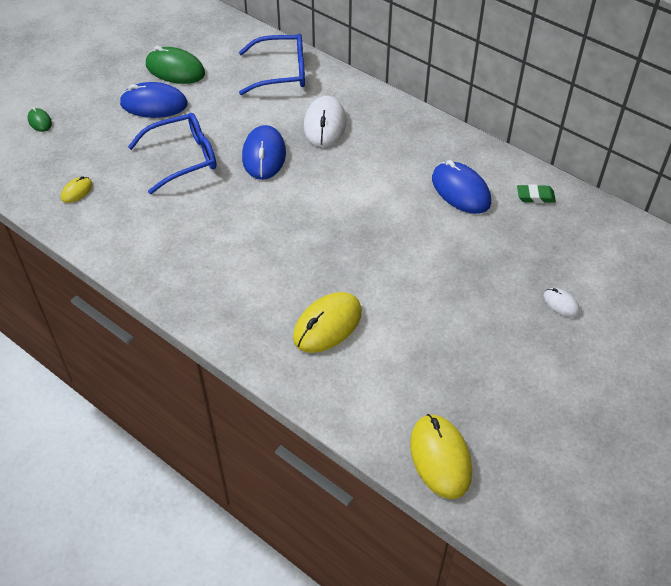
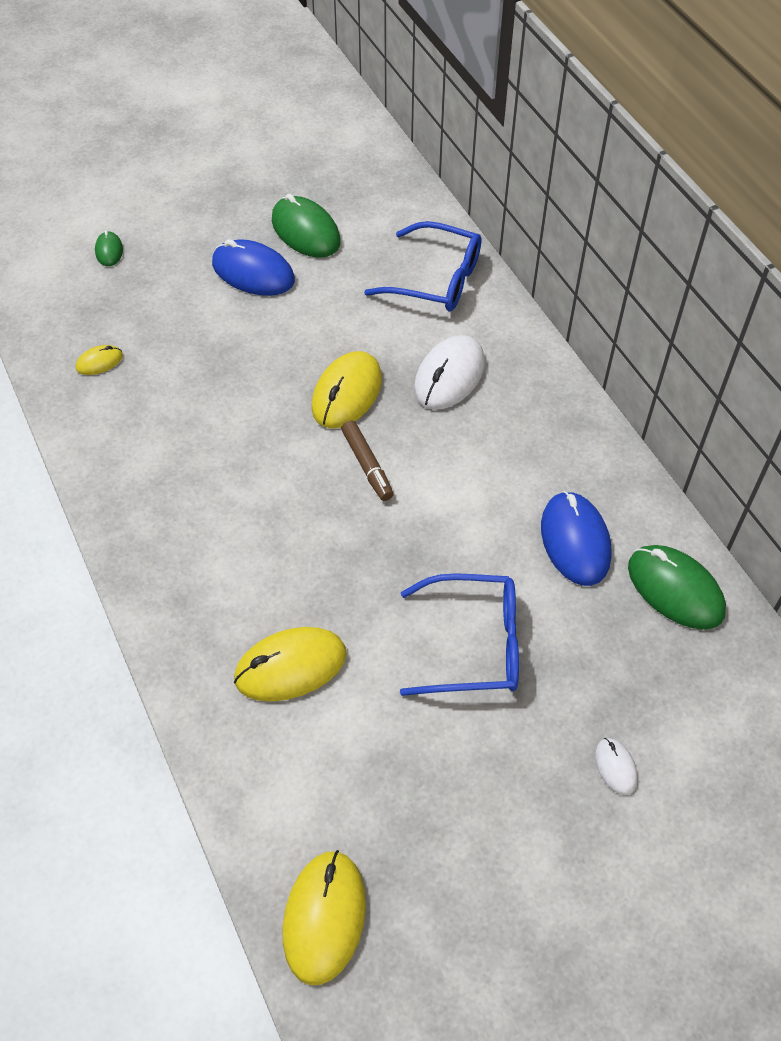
camera: 25 degrees right, 5 degrees up
(183, 158) = (247, 361): blue glasses -> blue glasses (474, 644)
(264, 155) = (347, 393): blue mouse -> yellow mouse
(304, 192) = (367, 465): none -> brown marker
(535, 196) = (675, 589): green eraser -> green mouse

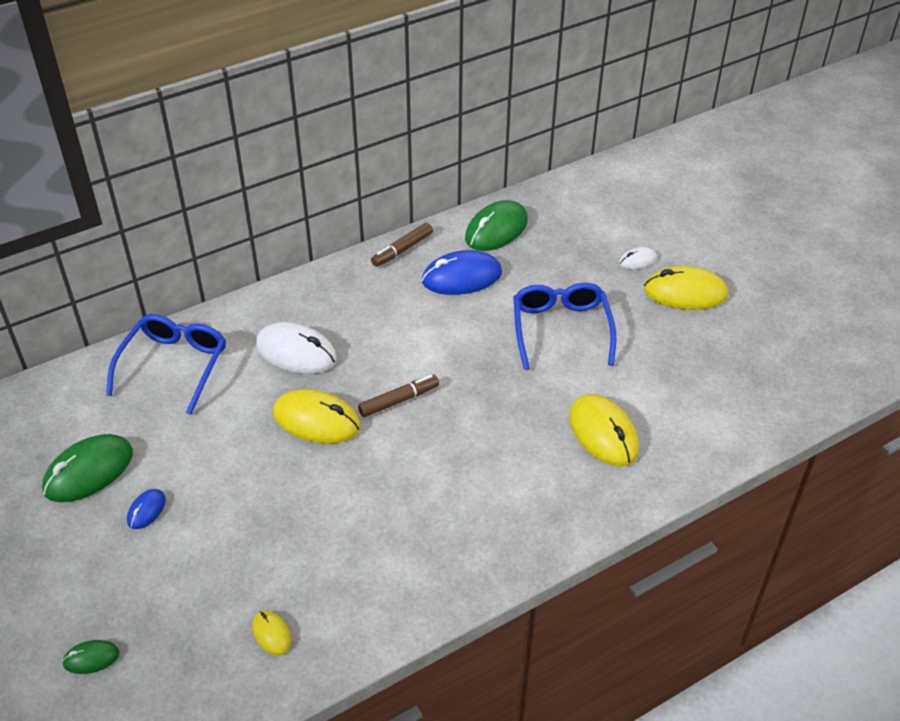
camera: 95 degrees left, 10 degrees down
(253, 272) = (146, 510): blue mouse -> blue mouse, size x0.50
(324, 917) = (787, 396): yellow mouse -> yellow mouse (685, 292)
(627, 480) = (402, 250): none -> brown marker

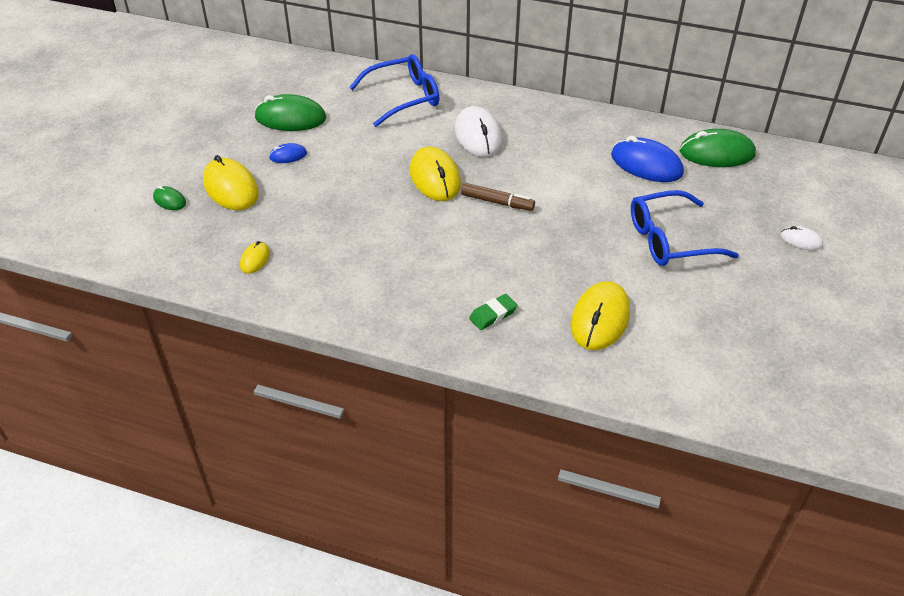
camera: 50 degrees right, 0 degrees up
(402, 250) = (630, 124): brown marker -> none
(531, 498) = (493, 315): none -> green eraser
(561, 329) = (669, 240): blue glasses -> blue glasses turned 150 degrees counterclockwise
(685, 292) = (808, 285): yellow mouse -> yellow mouse (231, 188)

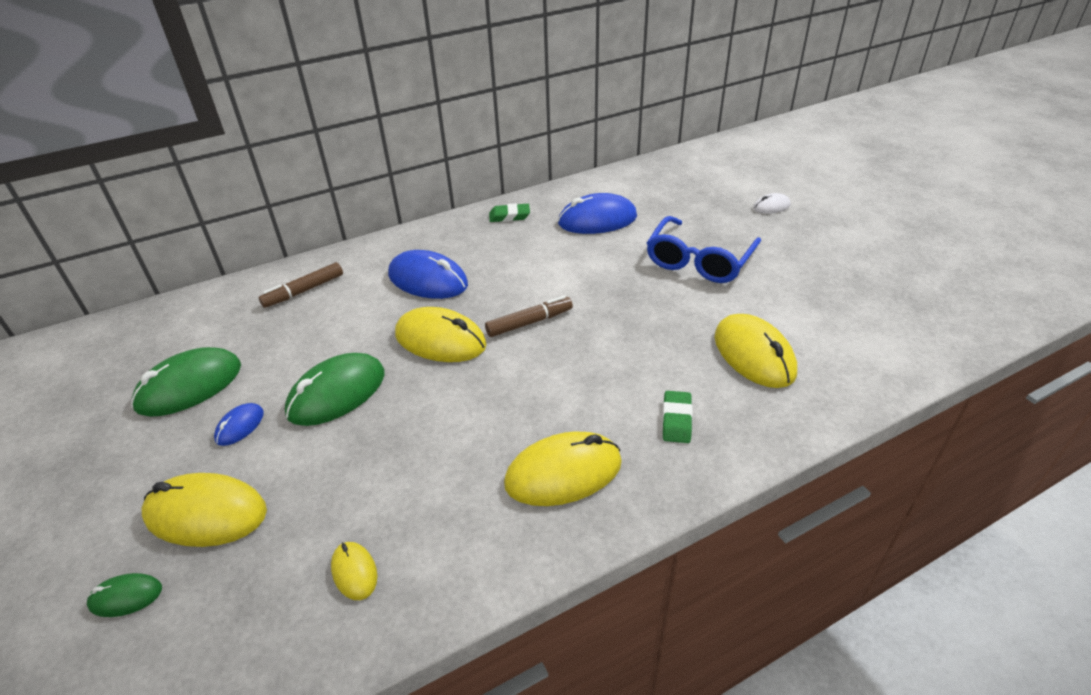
camera: 45 degrees left, 5 degrees down
(396, 292) = (563, 473): none -> yellow mouse
(404, 97) = (304, 291): blue glasses -> brown marker
(478, 135) = (428, 280): white mouse -> blue mouse
(590, 123) = (509, 216): none -> green eraser
(717, 153) = (630, 184): green mouse -> green mouse (337, 393)

